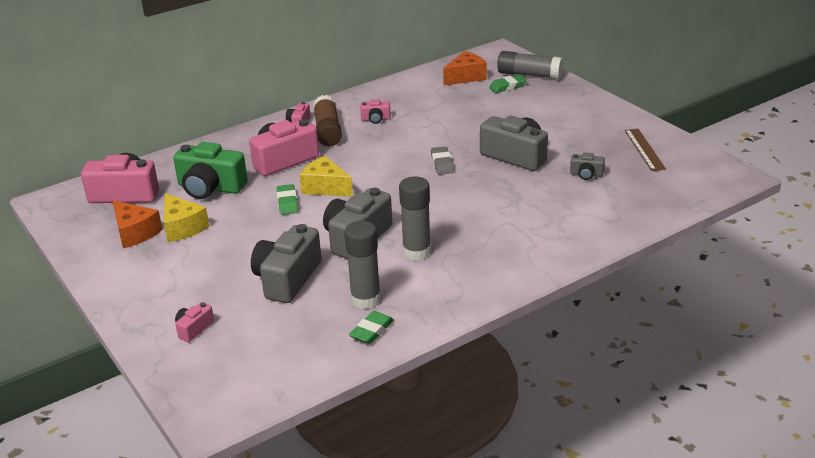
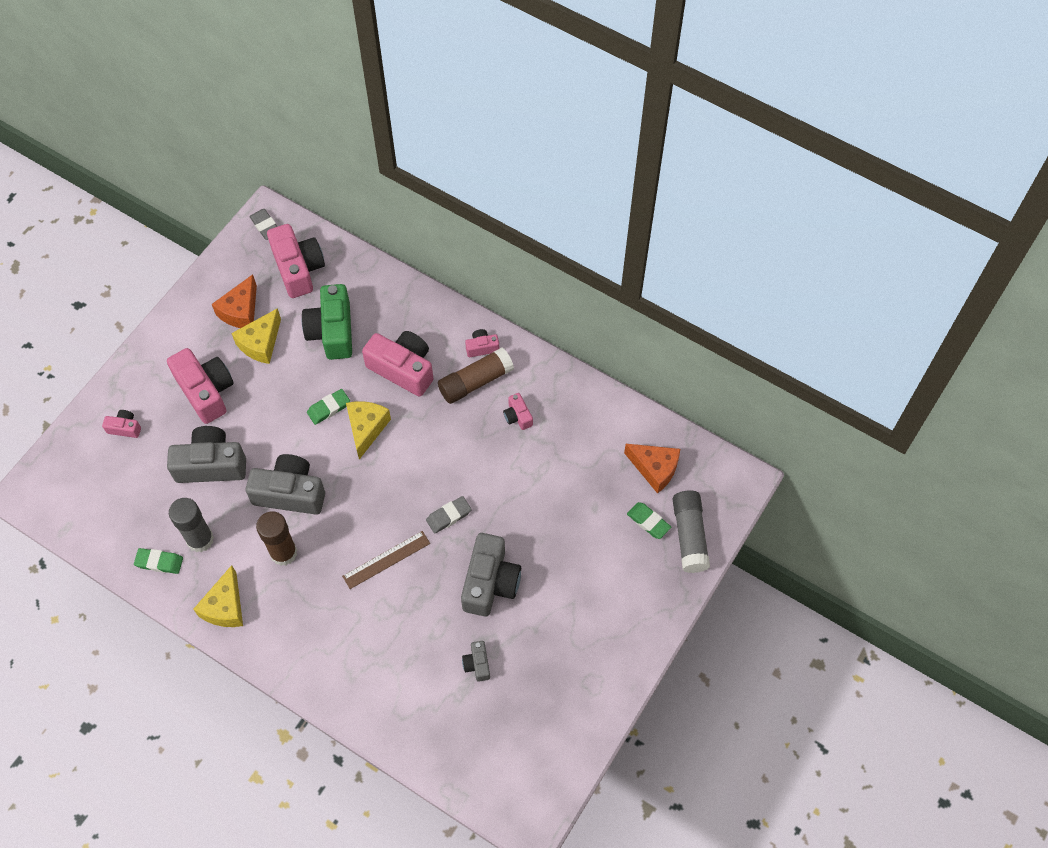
camera: 65 degrees right, 30 degrees up
(58, 203) = (265, 226): none -> grey eraser
(202, 268) = (206, 391): none -> pink camera
(416, 252) = (283, 553): grey glue stick -> brown glue stick
(450, 296) = (225, 606): none -> yellow cheese
(644, 149) = (554, 711): brown ruler -> brown ruler (386, 559)

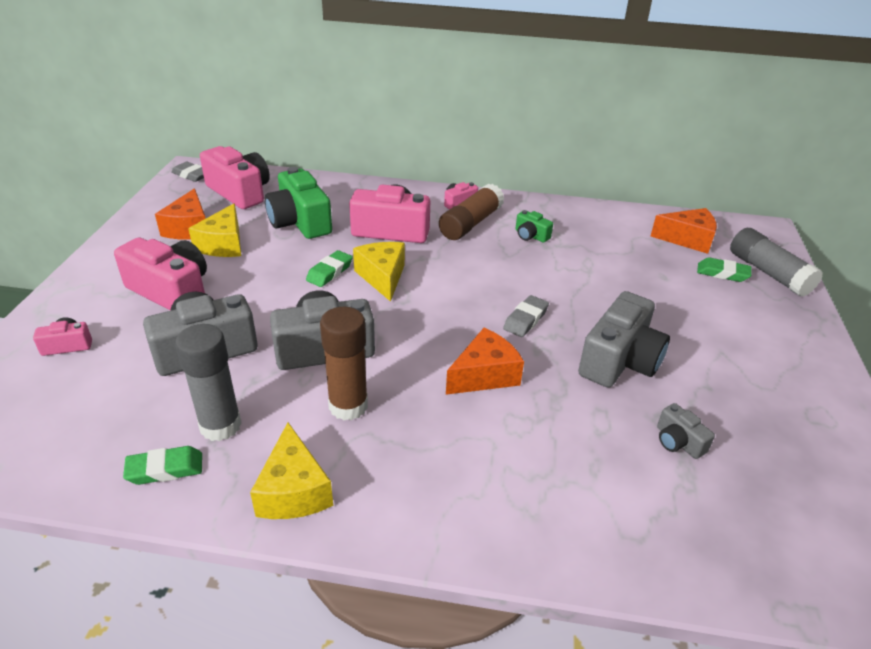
camera: 25 degrees left, 25 degrees down
(386, 559) = (484, 375): brown ruler -> orange cheese
(490, 582) = (620, 361): grey camera -> grey camera turned 45 degrees clockwise
(517, 416) = (531, 236): pink camera -> green camera

